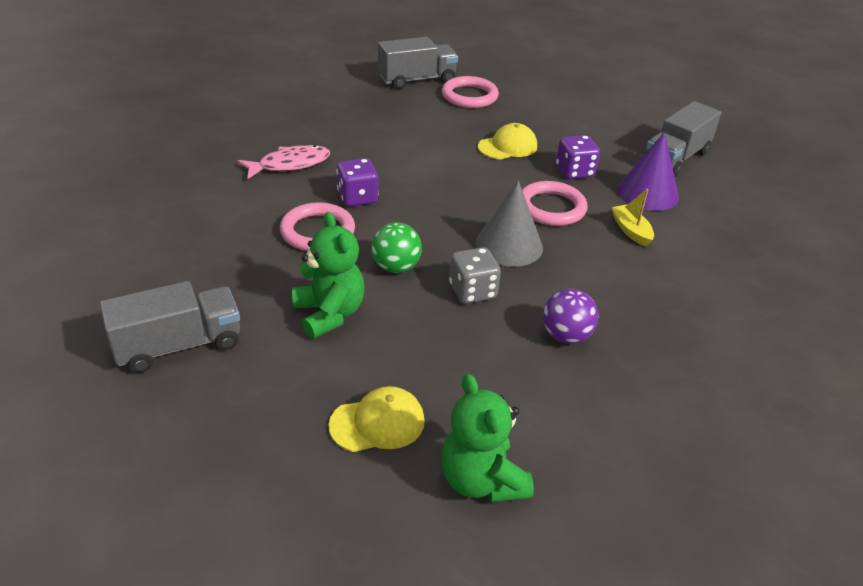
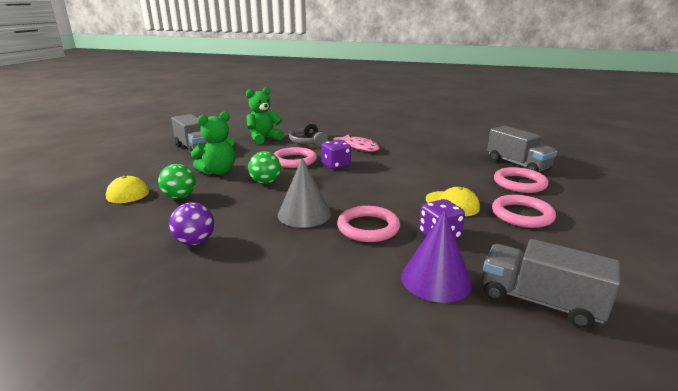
camera: 80 degrees right, 15 degrees down
(232, 207) = (308, 142): none -> grey headphones
(421, 356) = (180, 197): none -> green ball
(472, 291) = (244, 206): grey dice -> none
(481, 480) = (68, 221): green teddy bear -> green teddy bear (264, 139)
(541, 119) = (522, 215): none -> pink ring
(631, 231) = (354, 269): yellow boat -> none

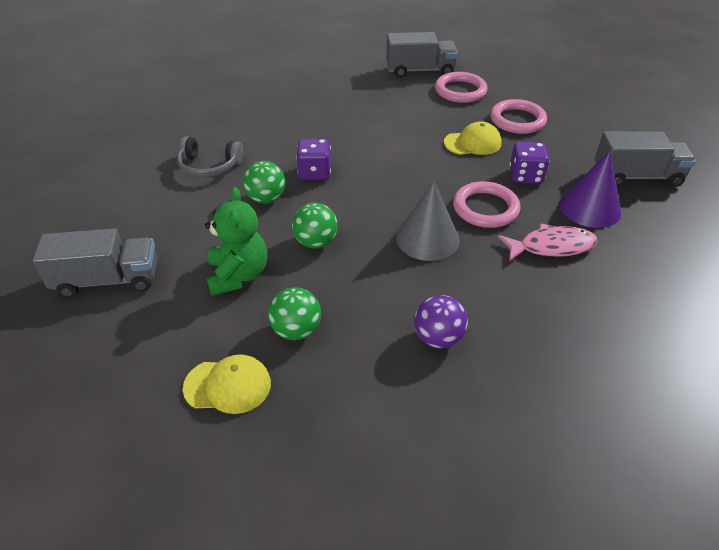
camera: 60 degrees left, 20 degrees up
(264, 139) = (146, 199): green teddy bear -> none
(294, 161) = (266, 198): pink ring -> green ball
(360, 147) = (273, 135): pink fish -> pink fish (551, 247)
(539, 301) = (636, 176): grey truck -> grey truck turned 150 degrees counterclockwise

